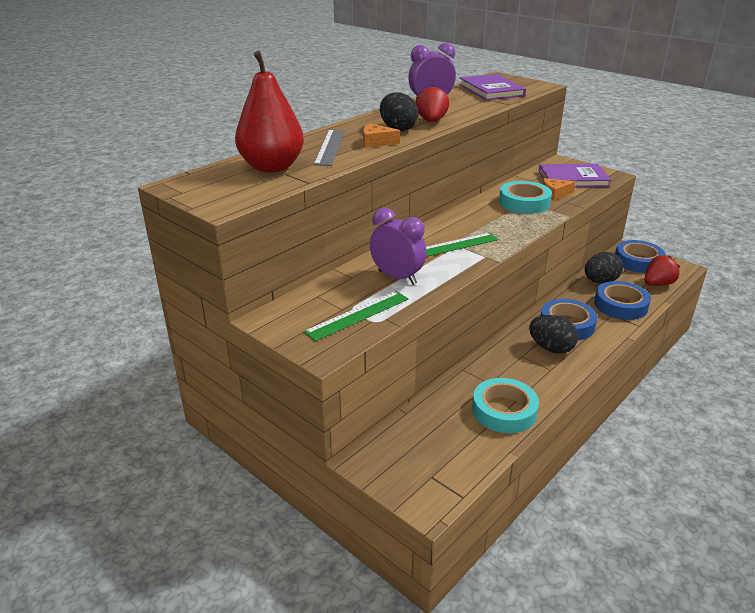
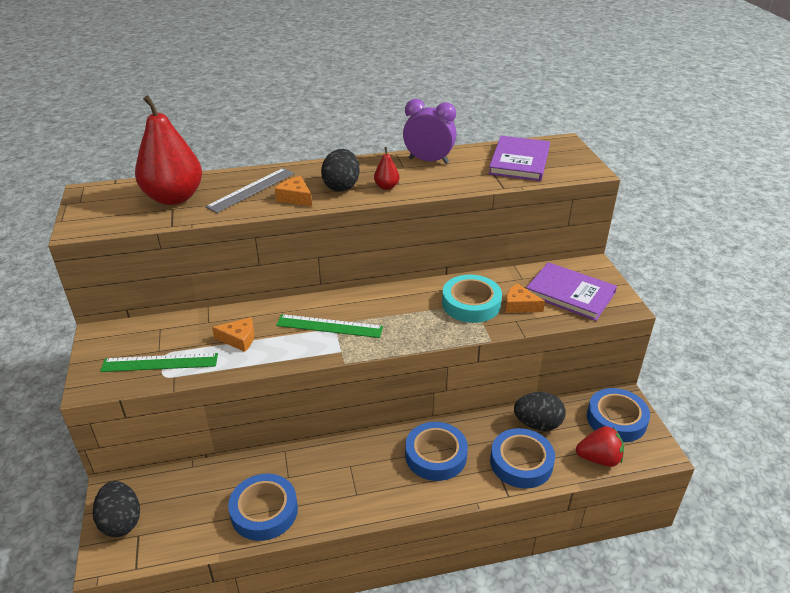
camera: 35 degrees right, 5 degrees up
(397, 277) = (239, 339): purple clock -> orange cheese
(431, 121) = (386, 187): red strawberry -> red pear
(504, 410) = (264, 511): turquoise tape -> blue tape
(551, 348) = (386, 472): black egg -> black egg (121, 521)

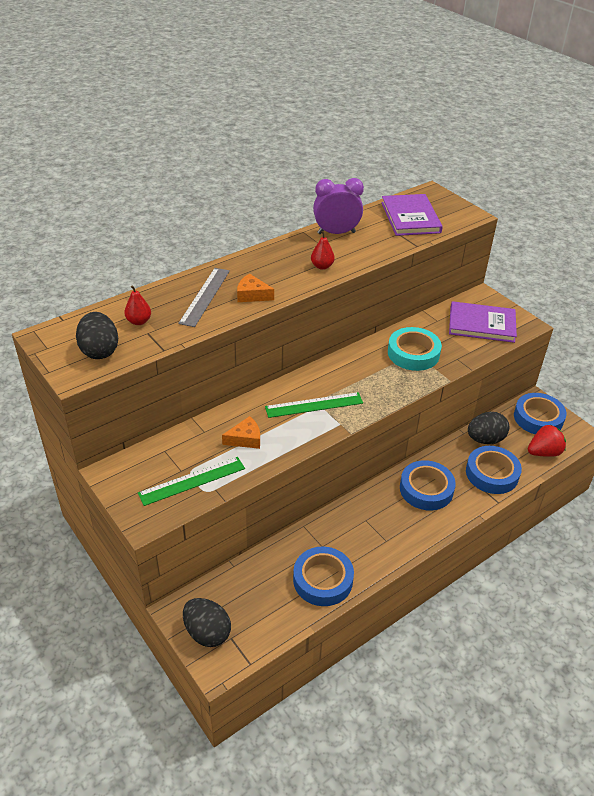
camera: 25 degrees left, 5 degrees up
(174, 198) = (139, 321): red pear -> red pear, size x0.41
(341, 186) = (283, 274): black egg -> black egg (99, 351)
(519, 305) = (451, 345): orange cheese -> none

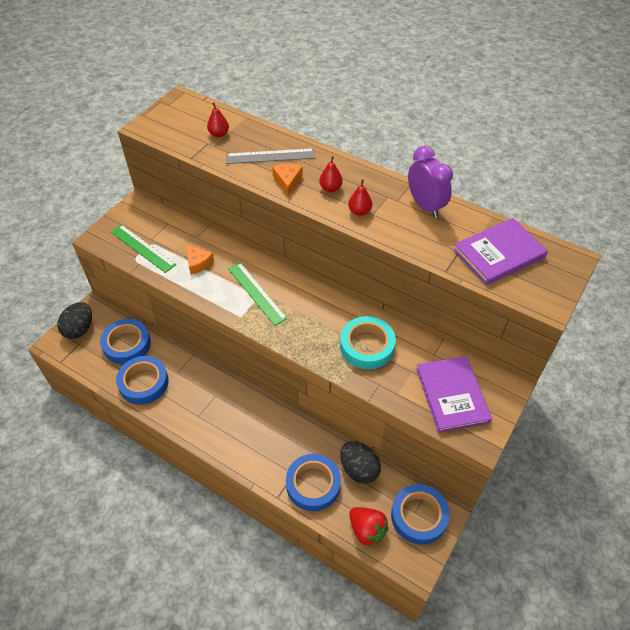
camera: 70 degrees right, 10 degrees up
(99, 351) = (175, 128): black egg -> none
(280, 273) = (330, 188): none -> red pear
(426, 489) = (269, 432): blue tape -> blue tape (127, 344)

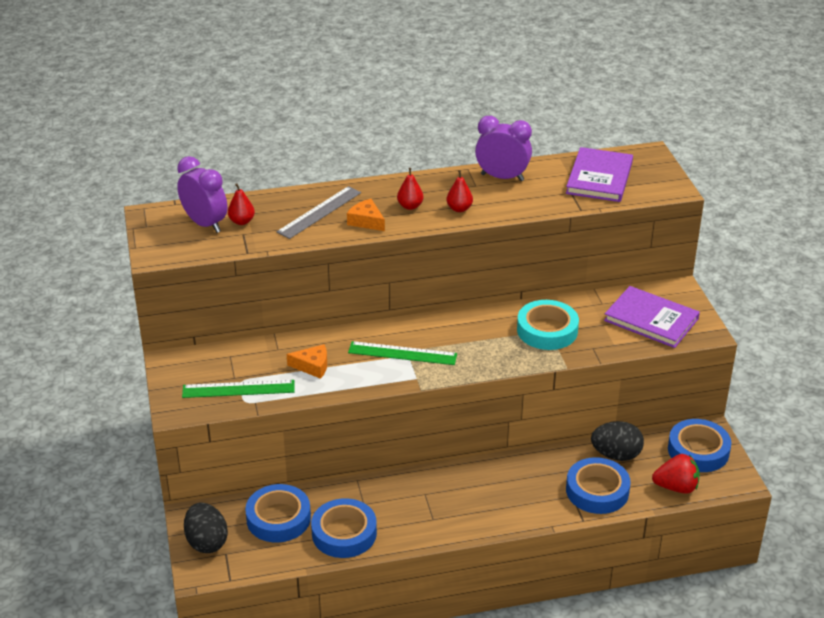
camera: 45 degrees left, 15 degrees down
(198, 123) = (205, 224): none -> purple clock

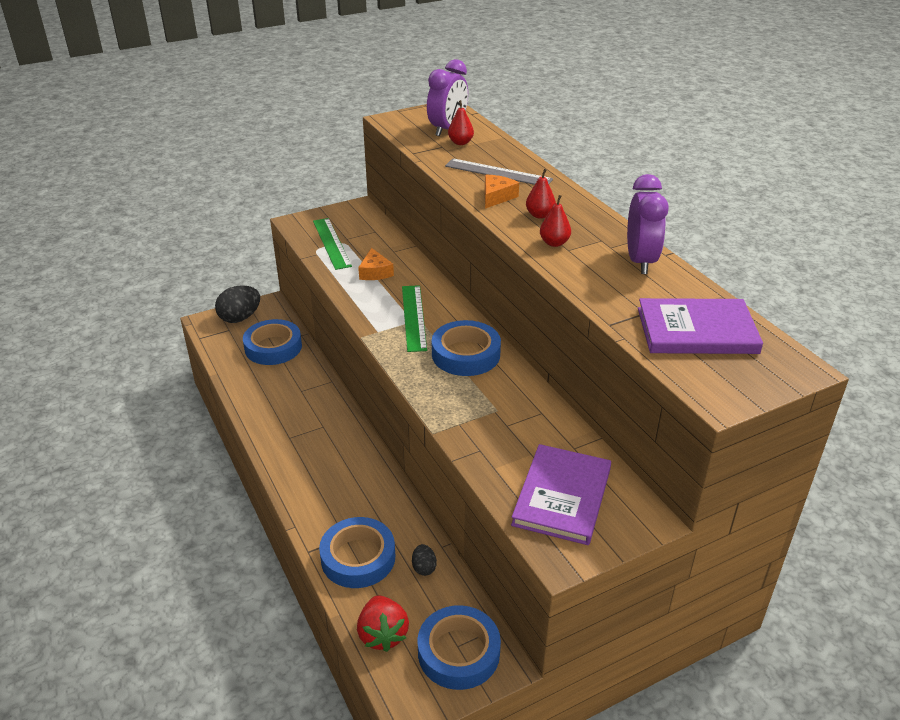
camera: 75 degrees right, 0 degrees up
(344, 533) = (261, 386): blue tape -> blue tape (466, 354)
(547, 330) = (496, 409): turquoise tape -> none
(616, 455) = (424, 568): black egg -> black egg, size x0.51

